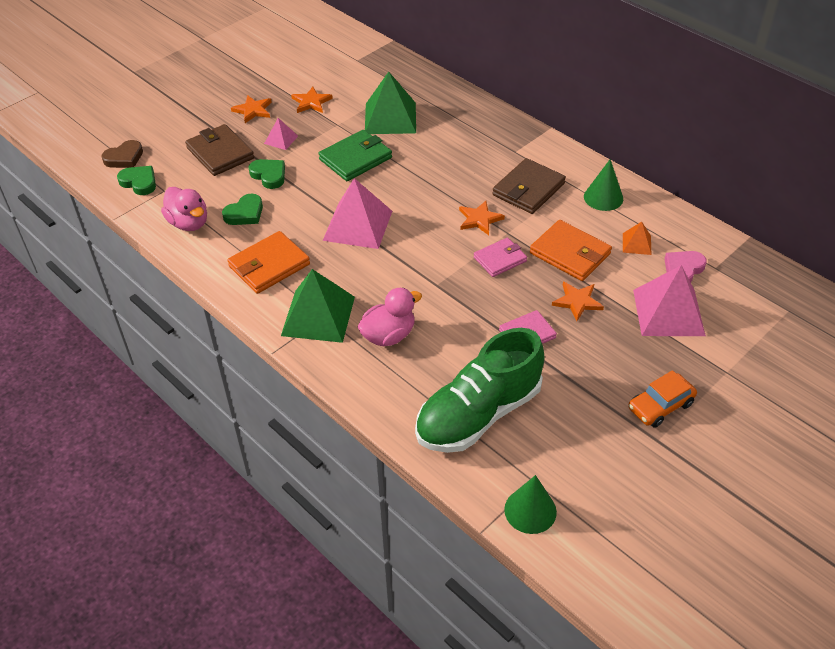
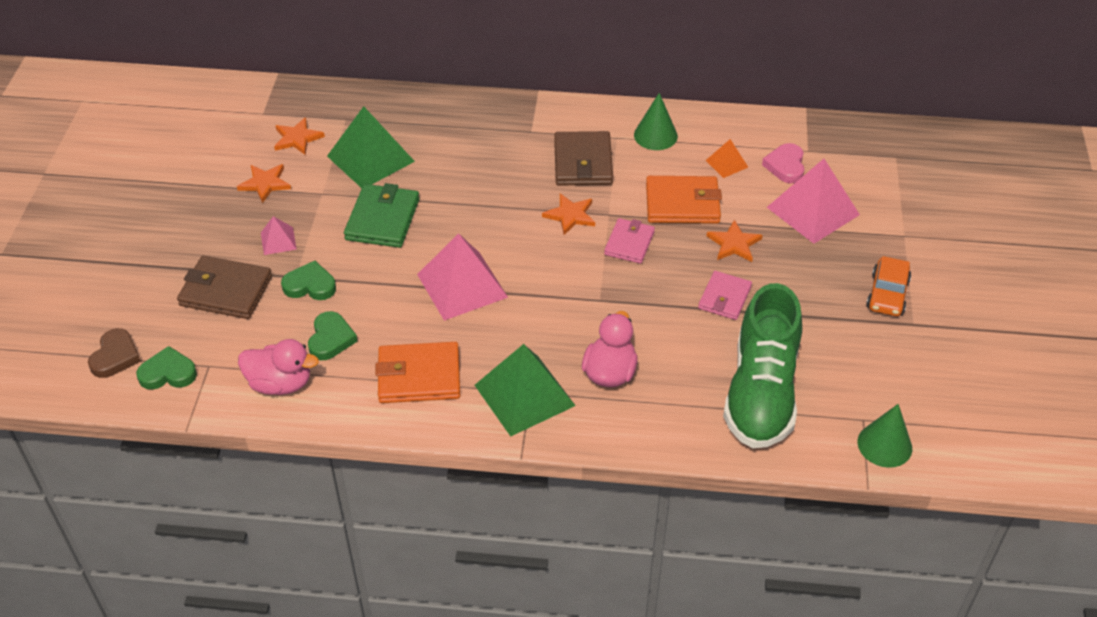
camera: 40 degrees left, 0 degrees up
(253, 110) = (208, 225): orange star -> orange star (297, 138)
(269, 265) = (419, 376): orange wallet -> orange wallet turned 75 degrees clockwise

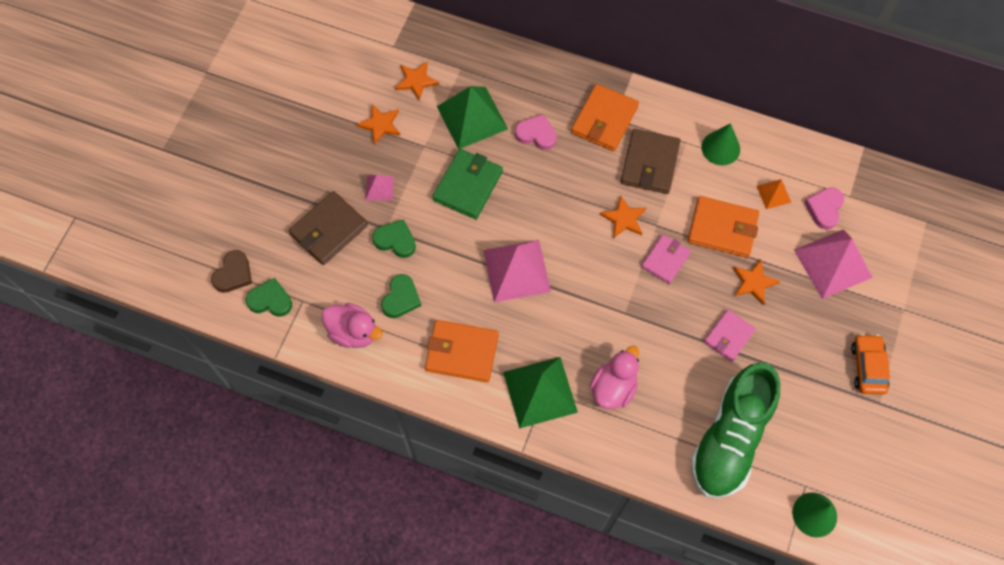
camera: 15 degrees right, 20 degrees up
(226, 291) = (329, 230): brown wallet -> brown wallet turned 75 degrees counterclockwise
(448, 160) = (536, 134): none -> pink heart
(520, 134) = (604, 120): none -> orange wallet
(887, 294) = (867, 367): orange car -> orange car turned 150 degrees clockwise

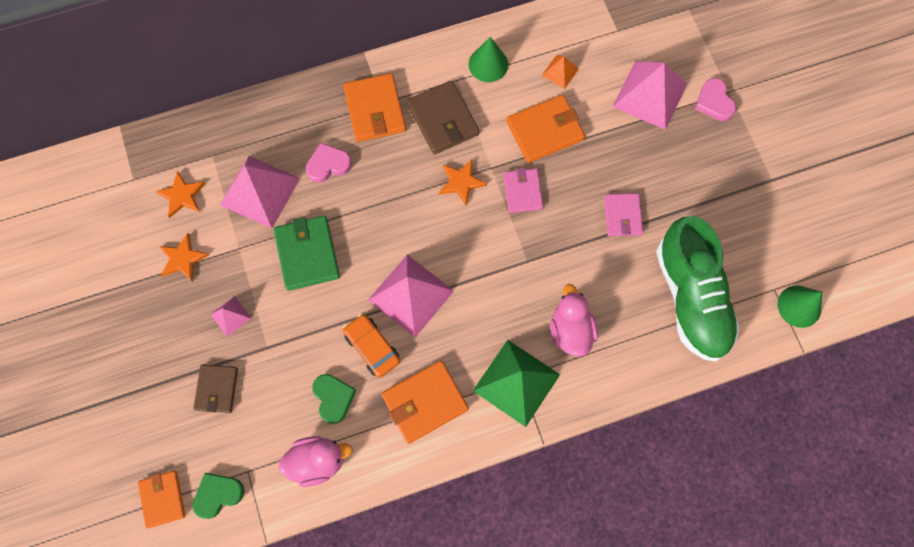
camera: 40 degrees left, 5 degrees up
(233, 274) = (162, 499): brown heart -> orange wallet
(329, 230) = (217, 389): brown wallet -> brown wallet, size x0.66
(395, 240) = (285, 351): green heart -> none
(472, 117) = (260, 191): green pyramid -> pink pyramid
(753, 282) = (604, 156): orange star -> none
(824, 209) = (608, 55): pink heart -> pink heart (714, 102)
(867, 367) = (741, 158): orange car -> orange car (372, 347)

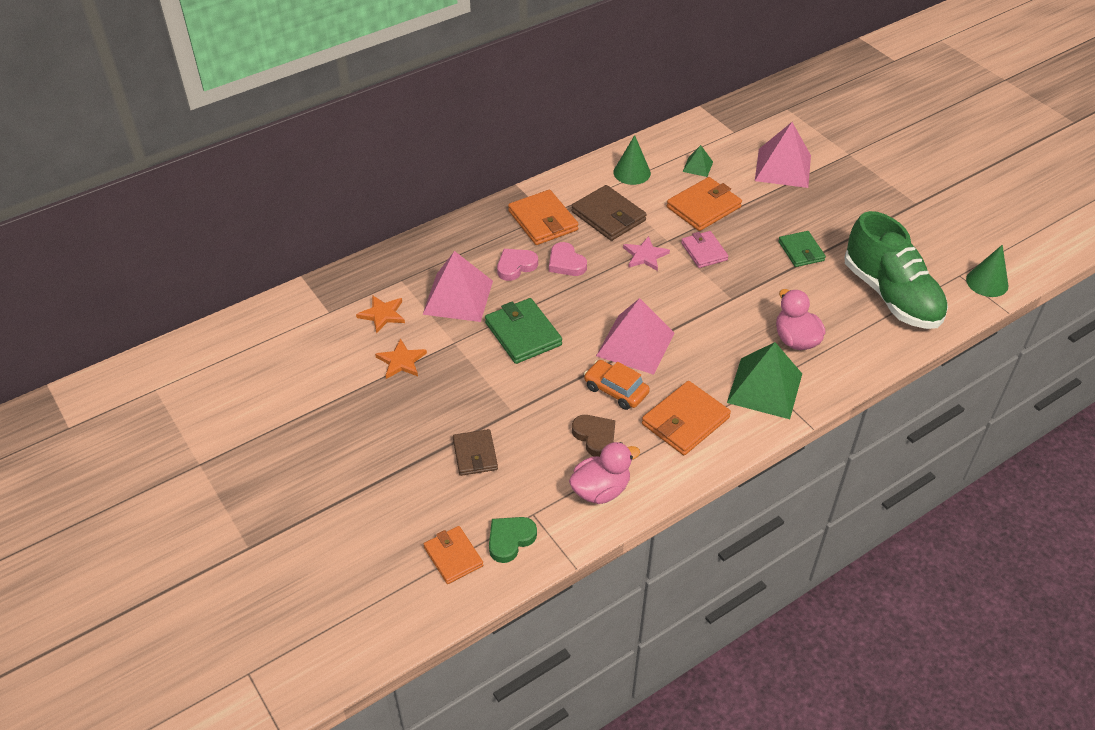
camera: 15 degrees left, 25 degrees down
(230, 316) = (466, 395): pink pyramid -> none
(333, 398) = (595, 437): green heart -> brown heart
(461, 182) = (645, 255): orange star -> pink star
(560, 72) = (698, 166): orange pyramid -> green pyramid
(622, 216) = (801, 251): pink wallet -> green wallet
(714, 102) = (840, 163): pink heart -> pink heart (566, 263)

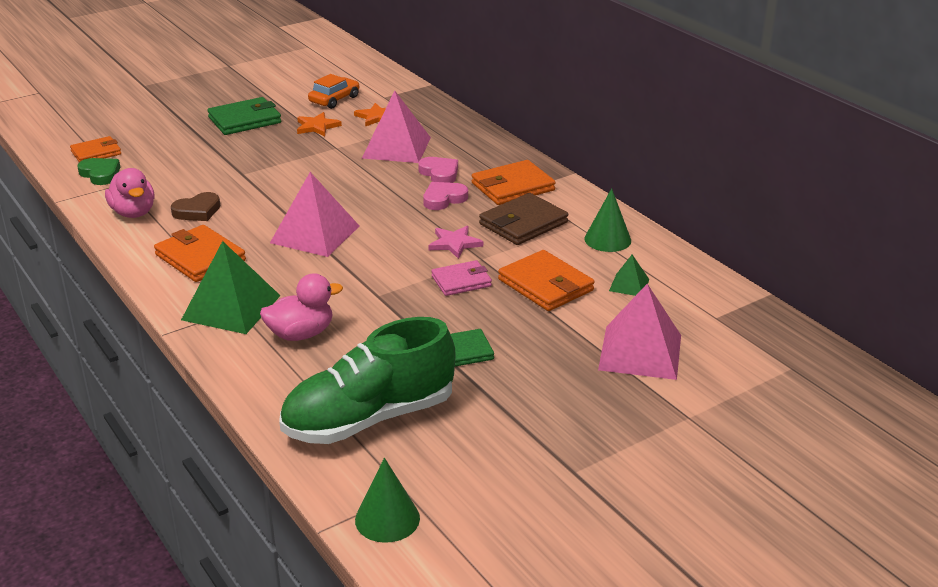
camera: 90 degrees right, 15 degrees down
(475, 454) = (198, 159): brown wallet -> none
(523, 334) = (341, 178): green wallet -> green wallet (245, 120)
(616, 390) = (253, 222): orange car -> orange car (334, 99)

